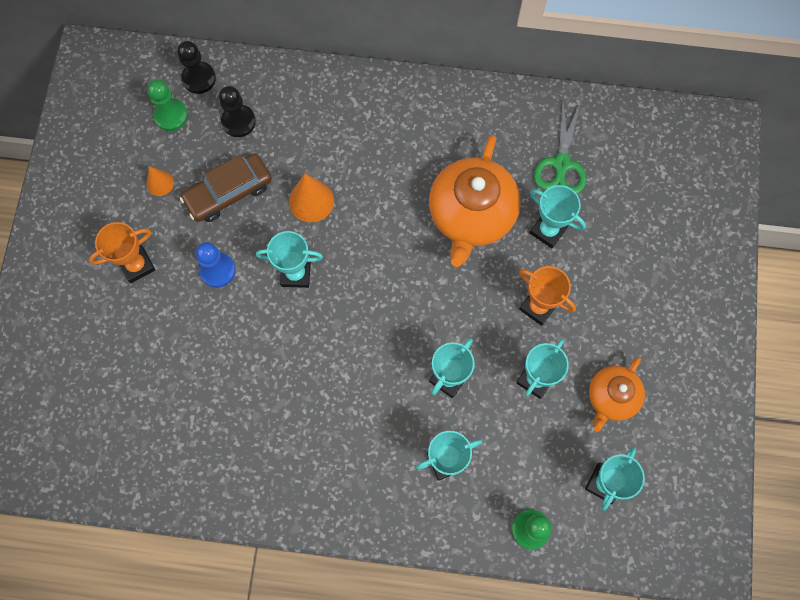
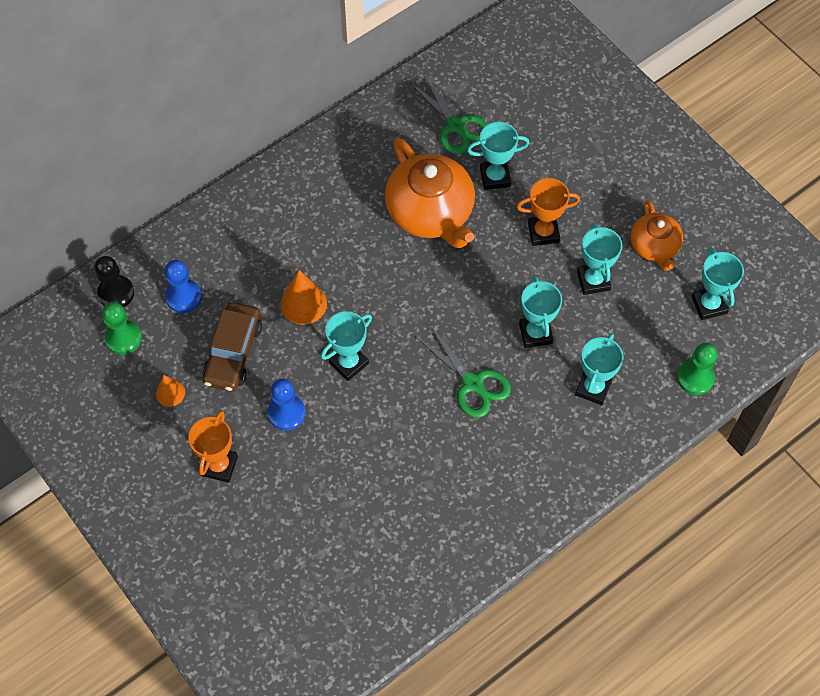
camera: 45 degrees left, 10 degrees down
(238, 121) = (183, 297): black pawn -> blue pawn
(364, 372) = (472, 383): none -> green scissors

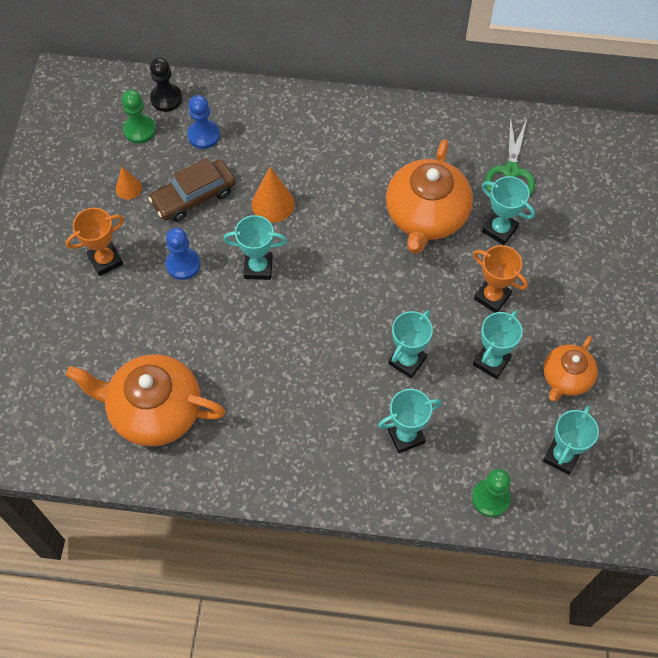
camera: 45 degrees right, 0 degrees up
(393, 542) = (154, 410): none -> orange teapot
(472, 383) = (325, 355): green scissors -> none

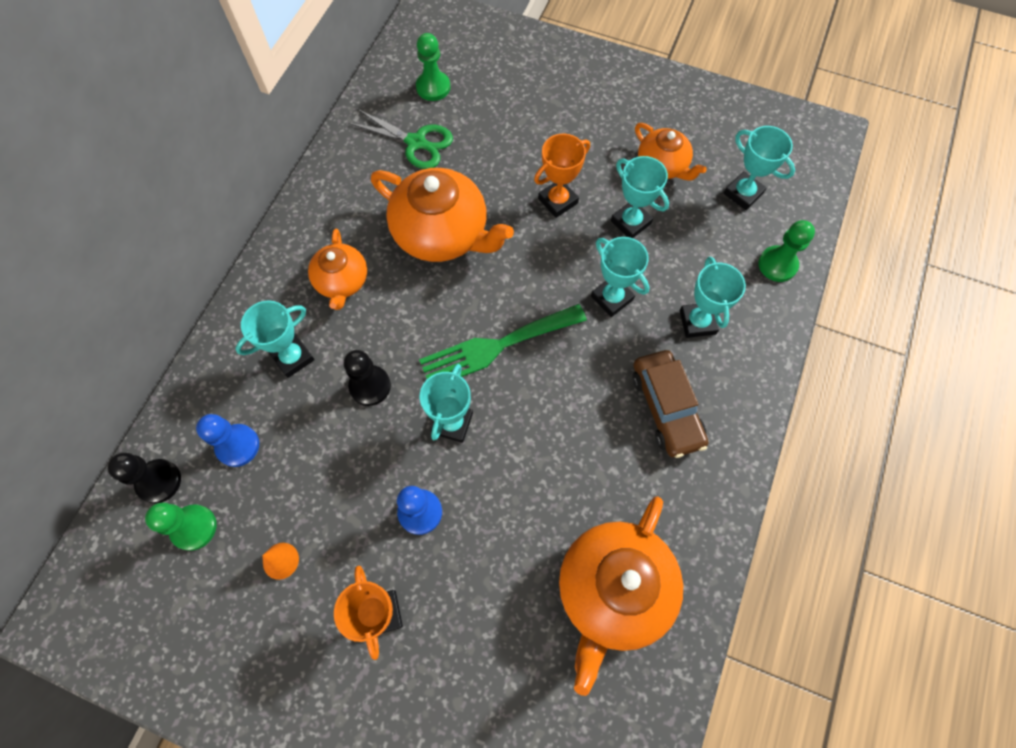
camera: 75 degrees left, 5 degrees up
(194, 196) = (325, 477): brown car -> brown car (666, 408)
(273, 204) = (370, 386): orange cone -> black pawn
(333, 282) = (496, 347): none -> green fork
(356, 158) = (342, 281): none -> orange teapot
(500, 229) = (481, 172): turquoise trophy -> turquoise trophy (293, 357)
(577, 168) = (433, 87): none -> green pawn

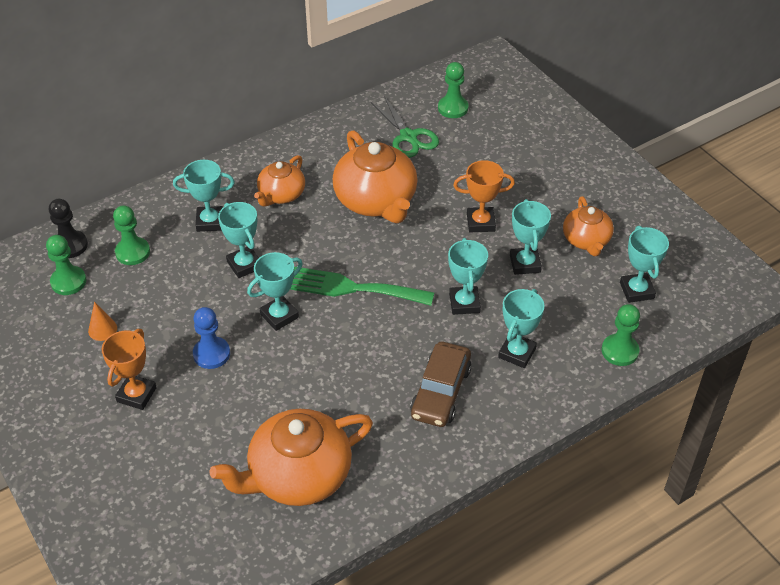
camera: 35 degrees right, 20 degrees down
(238, 446) = (132, 252): blue pawn -> green pawn
(370, 386) = (244, 265): black pawn -> turquoise trophy

